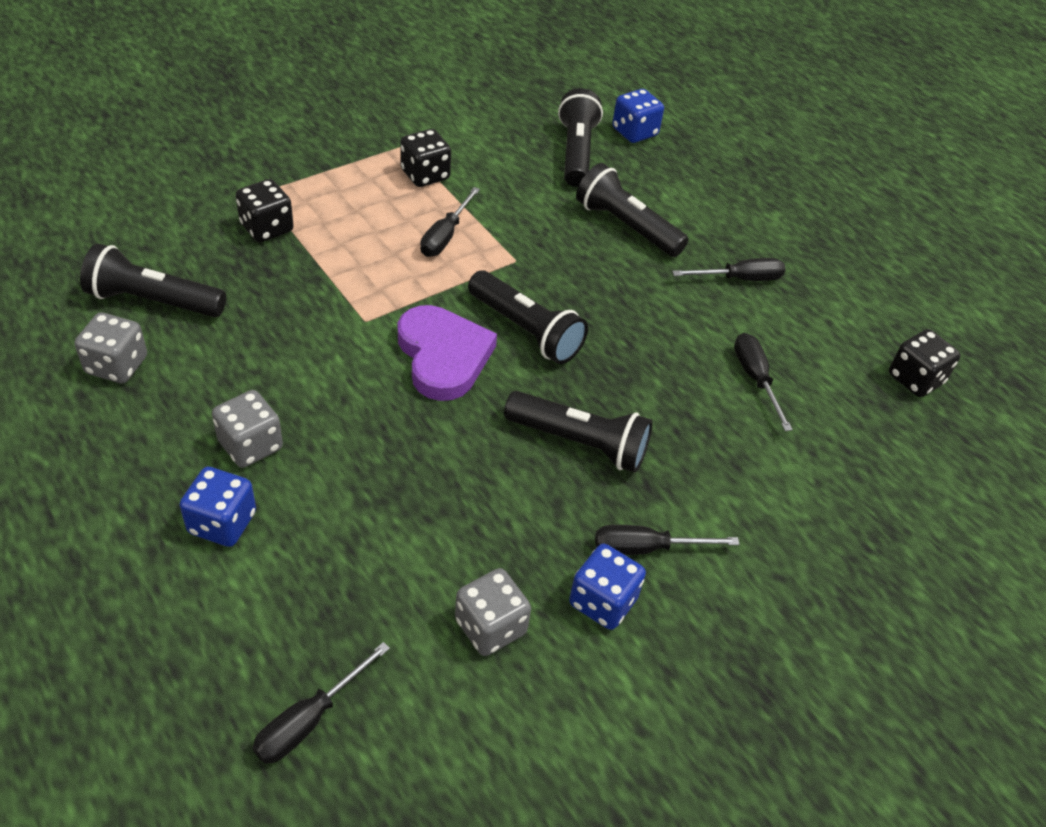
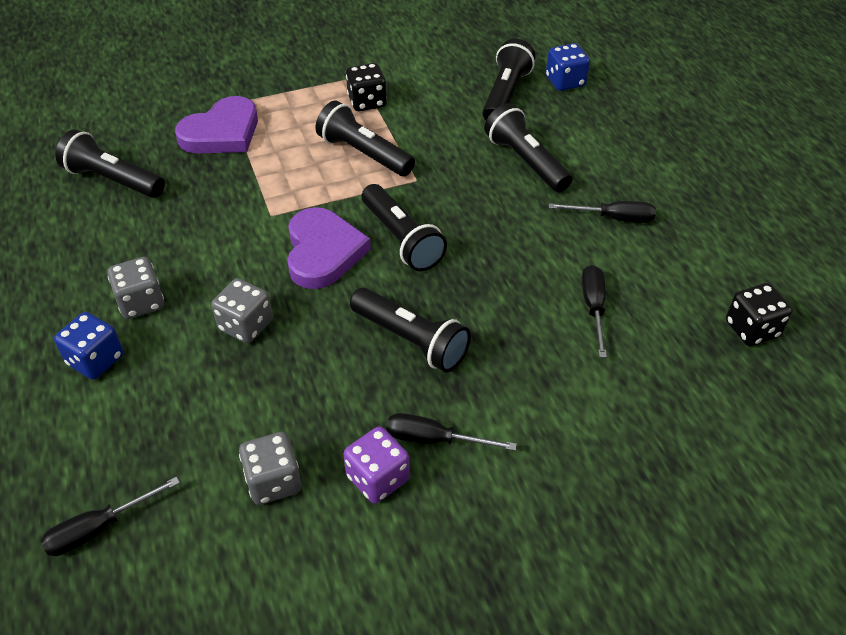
camera: 20 degrees right, 0 degrees up
(117, 365) = (66, 226): grey dice -> grey dice (246, 325)
(267, 228) = (222, 132): black dice -> purple heart
(445, 236) = (364, 153): black screwdriver -> black flashlight
(603, 601) = (378, 478): blue dice -> purple dice

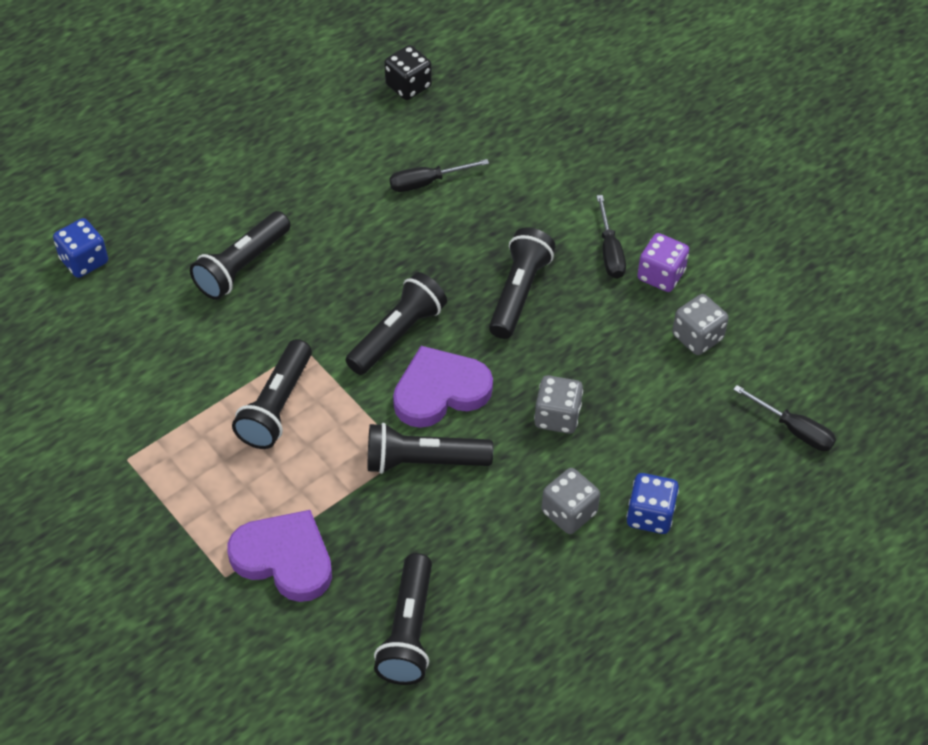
camera: 110 degrees left, 5 degrees up
(367, 102) = (178, 433): black dice -> none
(505, 94) = (125, 308): black flashlight -> black flashlight (423, 461)
(613, 218) = (305, 186): black screwdriver -> none

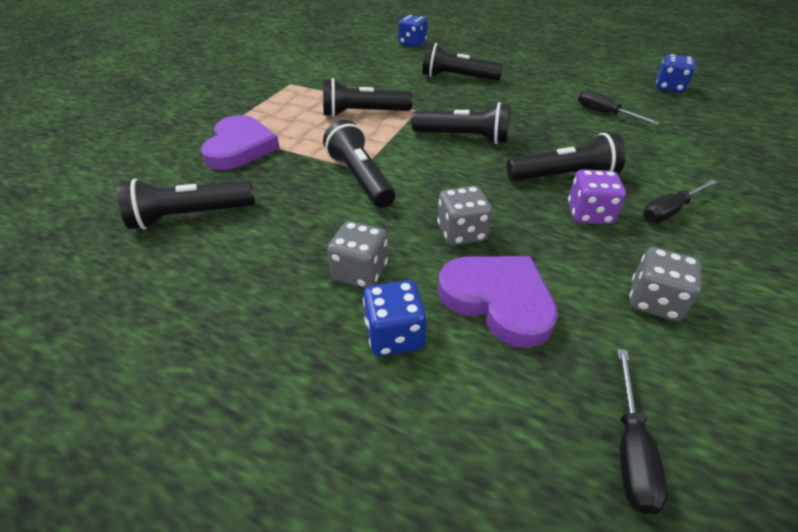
camera: 65 degrees right, 10 degrees down
(408, 86) = (669, 88): black dice -> blue dice
(440, 391) = (432, 167): purple heart -> purple heart (498, 300)
(661, 275) = (690, 250): purple dice -> purple dice (589, 214)

